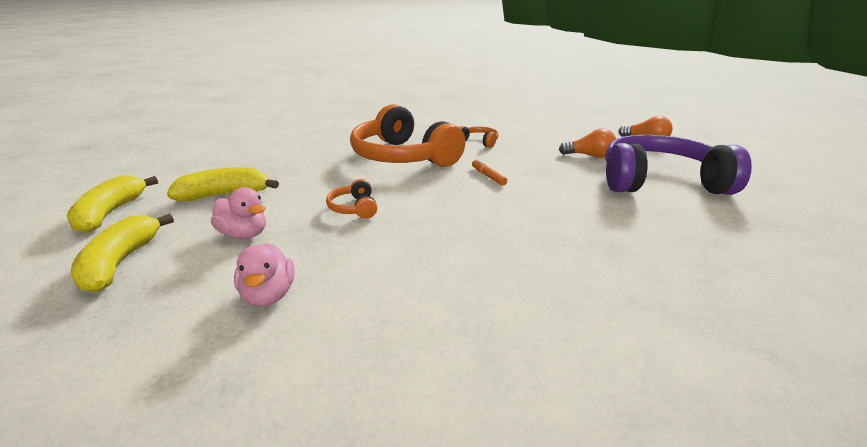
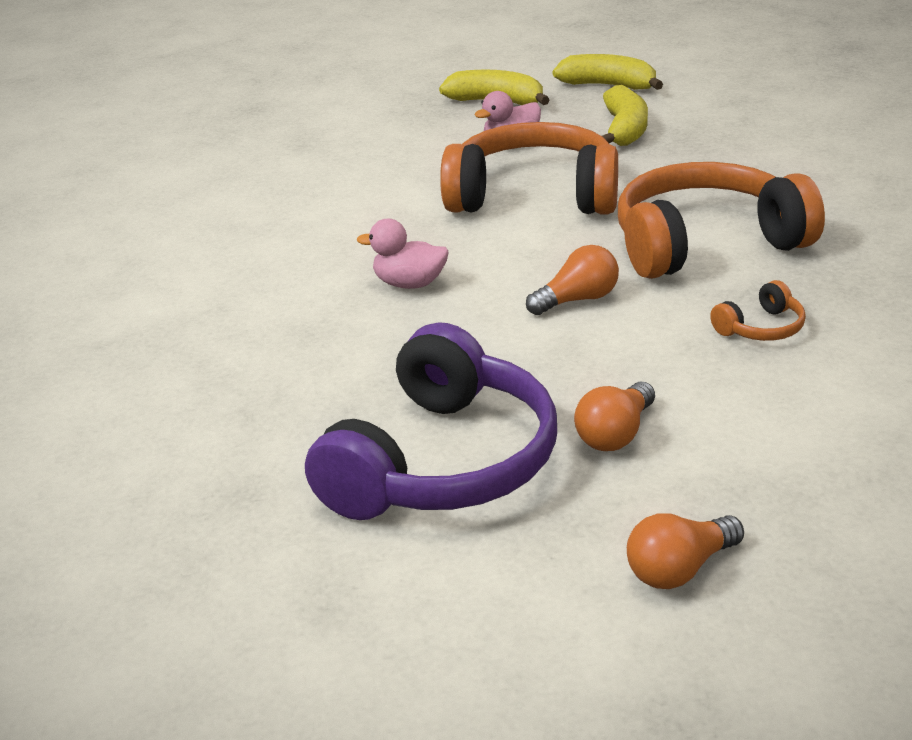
camera: 115 degrees right, 5 degrees up
(268, 296) = (391, 155): pink duck -> pink duck (409, 284)
(354, 208) = (534, 195): orange headphones -> orange headphones, size x2.44
(488, 176) = (577, 300): orange marker -> orange light bulb

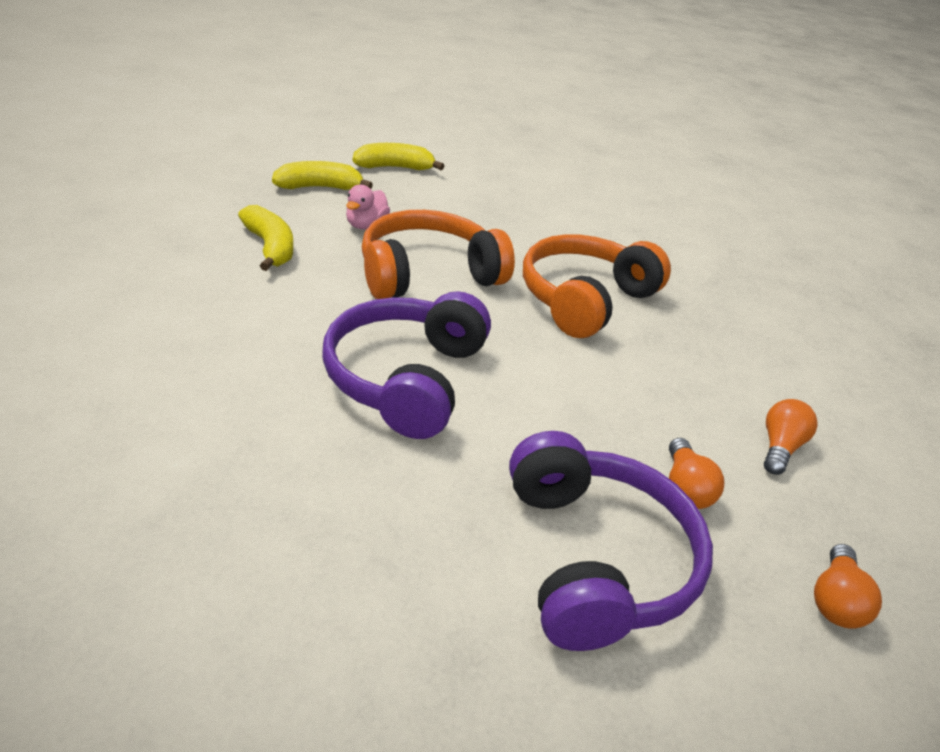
camera: 40 degrees left, 5 degrees up
(409, 284) = (405, 378): pink duck -> purple headphones
(577, 300) = (547, 367): orange light bulb -> orange light bulb (779, 447)
(625, 130) = (441, 206): yellow banana -> yellow banana (270, 247)
(761, 328) = (683, 366): orange headphones -> none

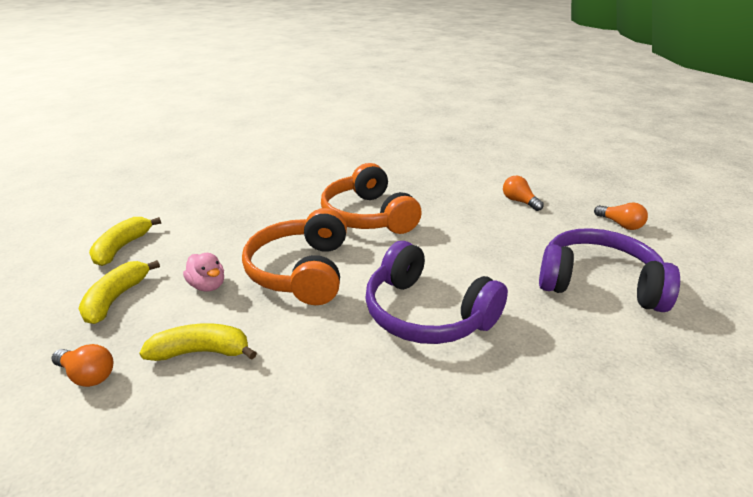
camera: 60 degrees left, 5 degrees down
(685, 488) = (546, 238): orange light bulb -> orange light bulb (88, 375)

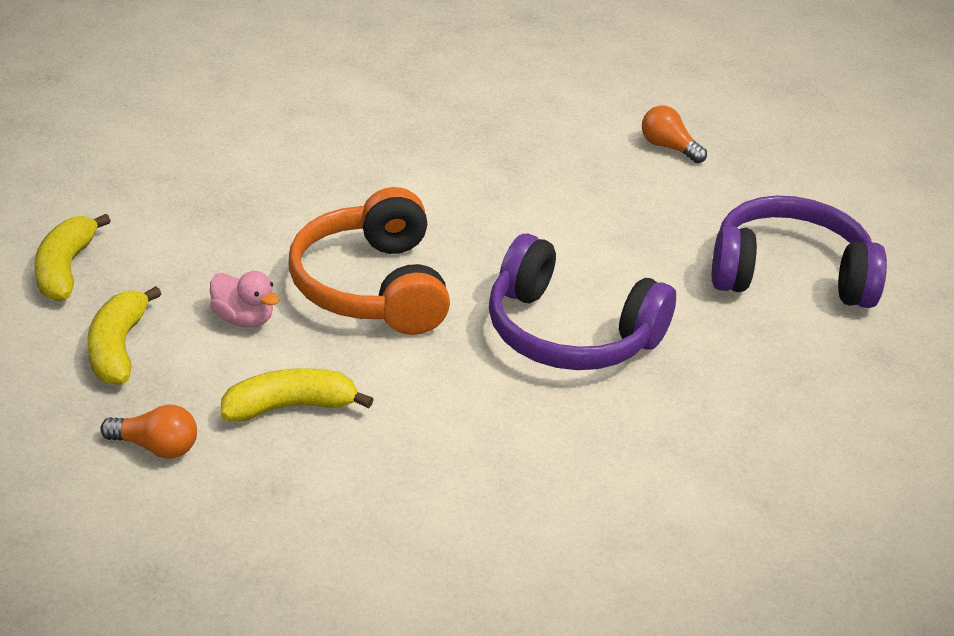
camera: 15 degrees left, 5 degrees up
(368, 216) = (436, 188): orange headphones -> none
(620, 224) = (820, 180): orange light bulb -> none

